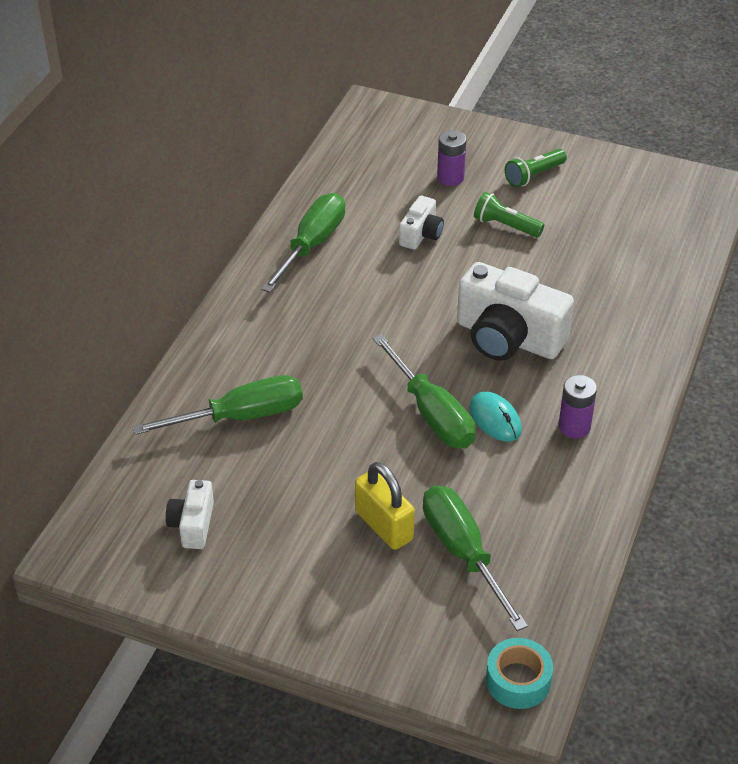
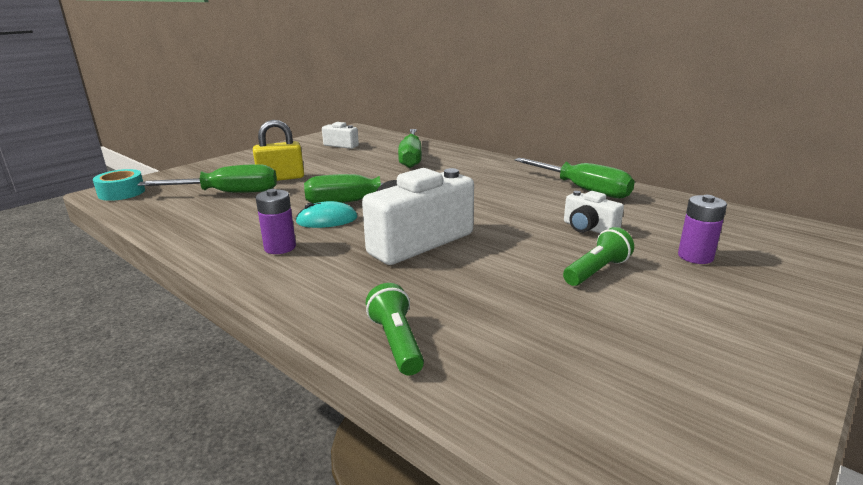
camera: 110 degrees right, 20 degrees down
(534, 175) = (710, 310): green flashlight -> green flashlight (396, 342)

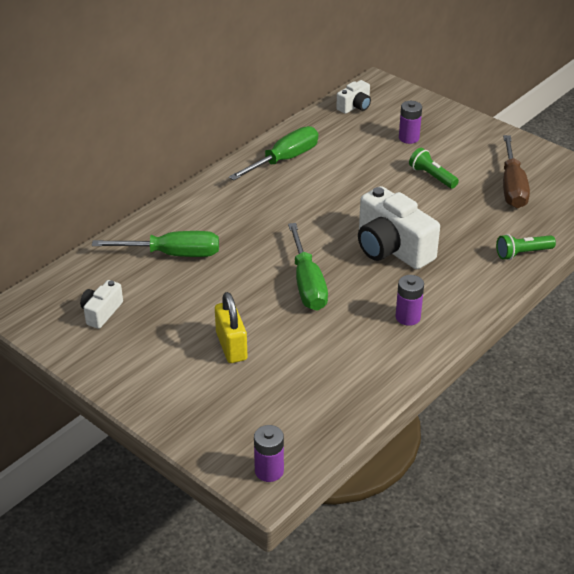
camera: 90 degrees left, 15 degrees up
(121, 192) = (269, 471): turquoise tape -> purple battery
(229, 193) = (277, 377): green screwdriver -> none
(327, 220) = (351, 298): turquoise mouse -> none
(588, 228) = (366, 169): white camera -> white camera (355, 106)
(603, 346) = (512, 187): none -> brown screwdriver

